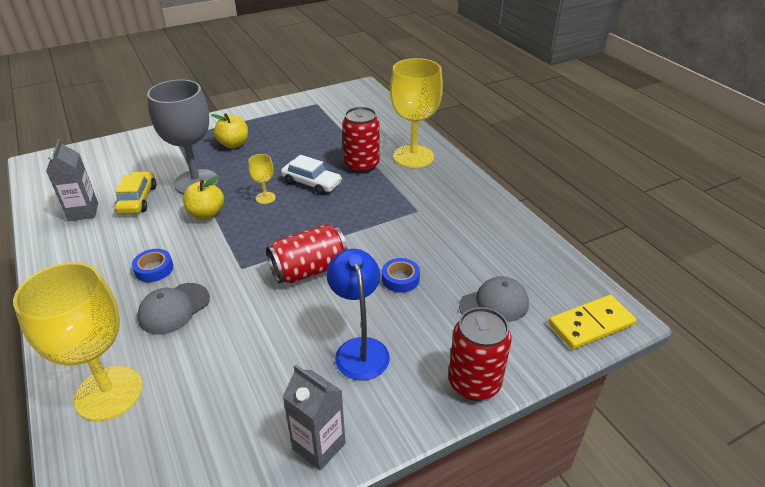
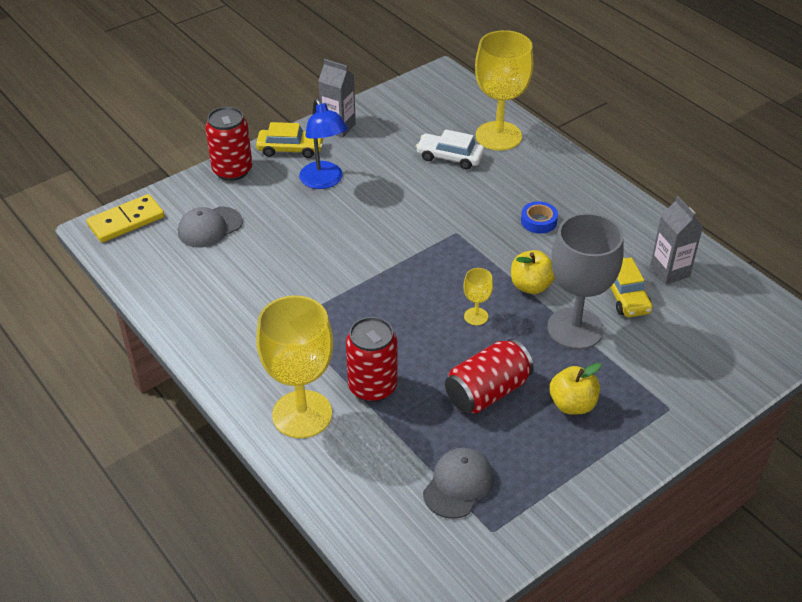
camera: 170 degrees right, 5 degrees up
(174, 308) = (494, 192): grey cap -> grey cap (458, 484)
(309, 270) = (389, 238): red can -> red can (487, 392)
(311, 183) = (429, 346): white car -> white car (450, 157)
(395, 411) = (290, 149): none -> yellow car
(400, 279) = (298, 240): blue tape -> none

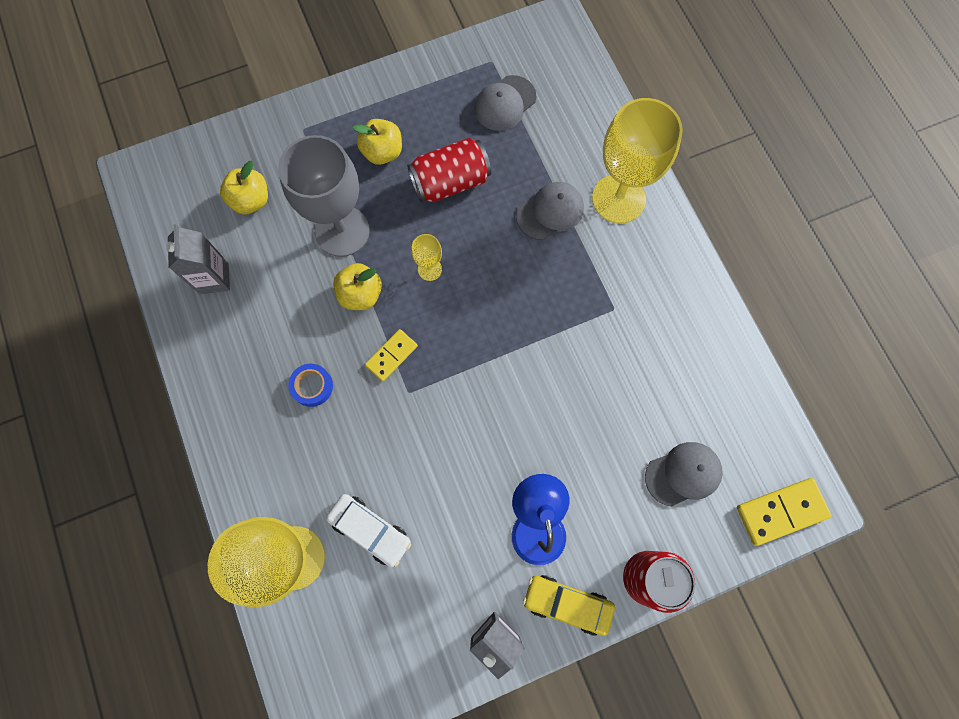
camera: 165 degrees left, 30 degrees up
(372, 387) = (550, 212): red can -> grey cap
(481, 251) = (391, 356): none -> yellow domino
(624, 295) = (275, 260): yellow car -> none
(678, 335) = (251, 200): none -> yellow apple

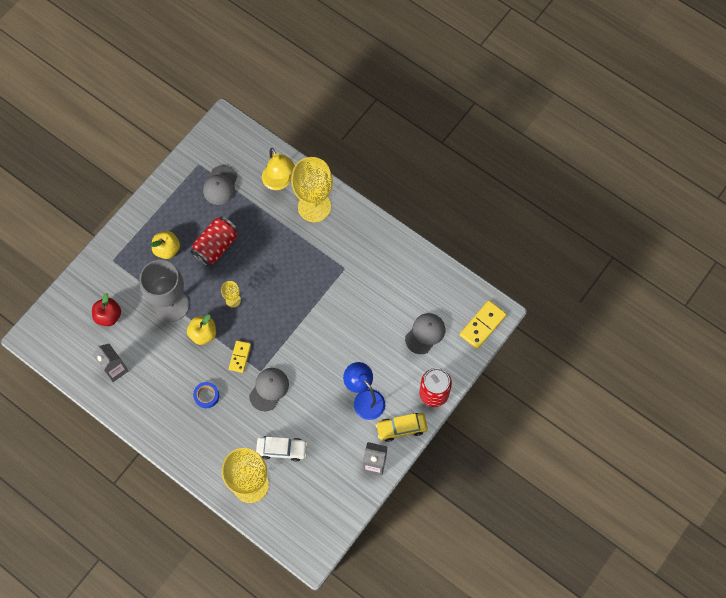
camera: 30 degrees left, 5 degrees down
(251, 200) = (108, 316): yellow apple -> red apple
(550, 212) = (281, 234): grey cap -> grey cap (269, 389)
(588, 140) = (279, 182): none -> yellow lamp

